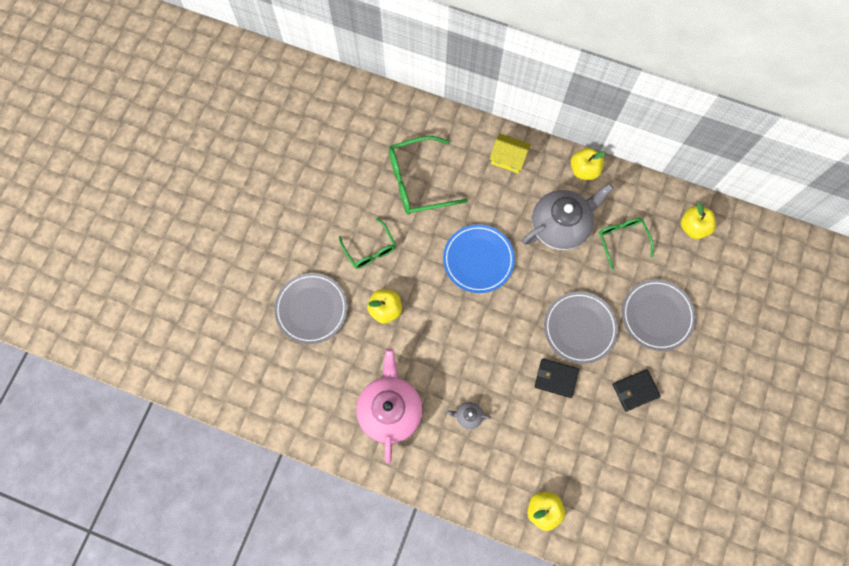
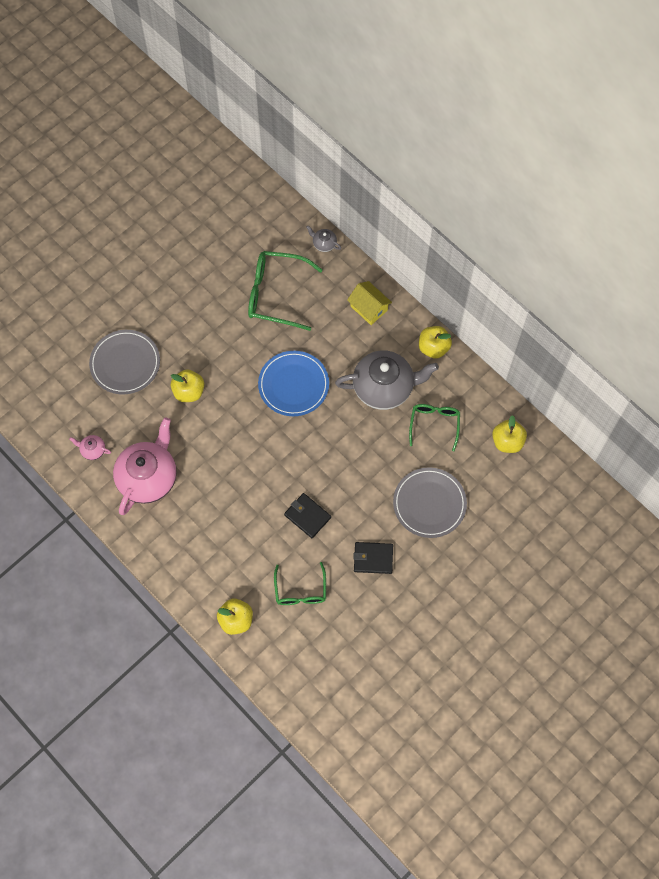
camera: 25 degrees right, 5 degrees down
(323, 407) = (92, 450): none -> pink teapot
(370, 249) = (202, 335): green glasses -> green glasses (300, 590)
(468, 416) = (213, 513): grey teapot -> grey teapot (324, 244)
(579, 328) = (352, 483): grey plate -> none

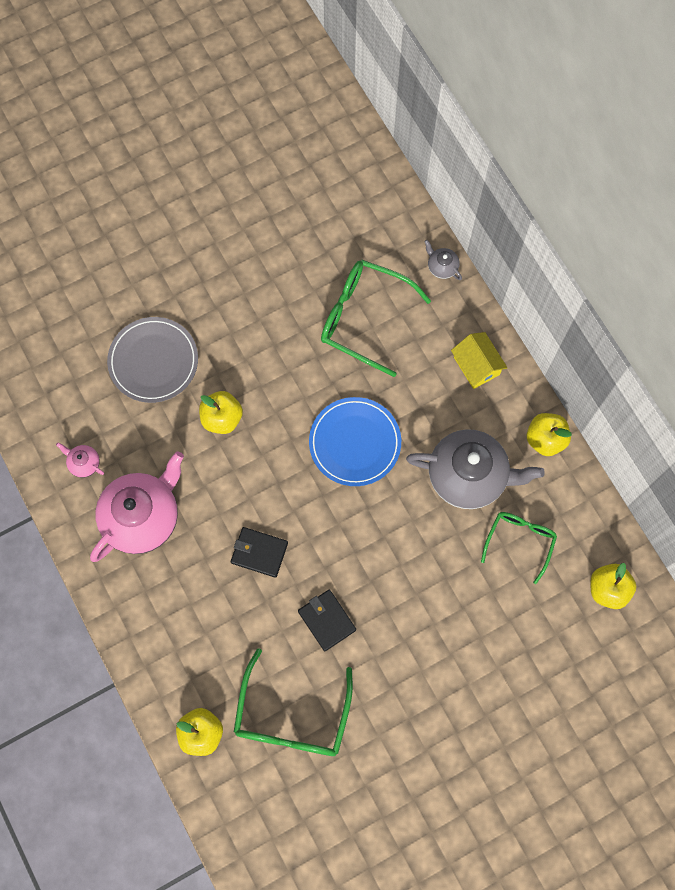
camera: 15 degrees right, 5 degrees up
(300, 590) = (292, 716): green glasses -> green glasses, size x1.62
(373, 558) = (395, 699): black wallet -> black wallet (259, 552)
(429, 504) = (486, 645): grey plate -> none

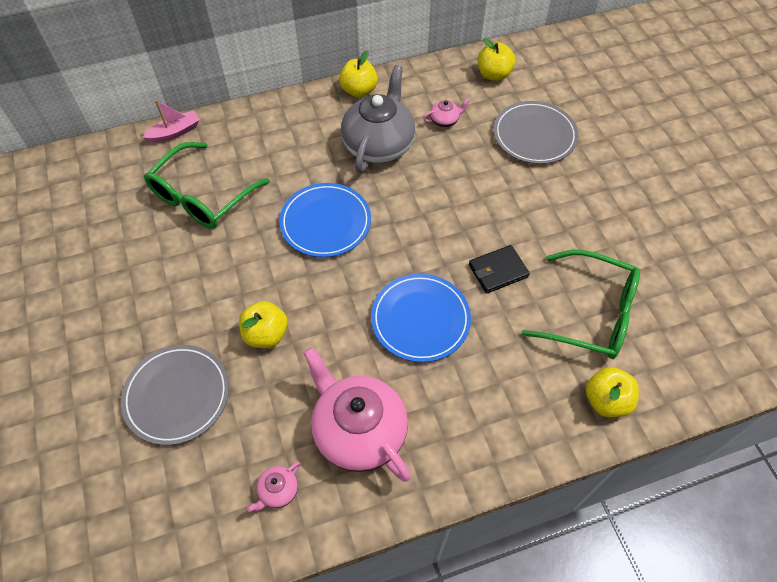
camera: 80 degrees left, 15 degrees down
(259, 552) = (420, 319): black wallet -> blue plate
(442, 267) = (175, 132): grey teapot -> pink boat
(476, 366) = (279, 123): yellow house -> none
(519, 645) = (534, 135): none -> grey plate
(520, 541) = (445, 120): green glasses -> pink teapot

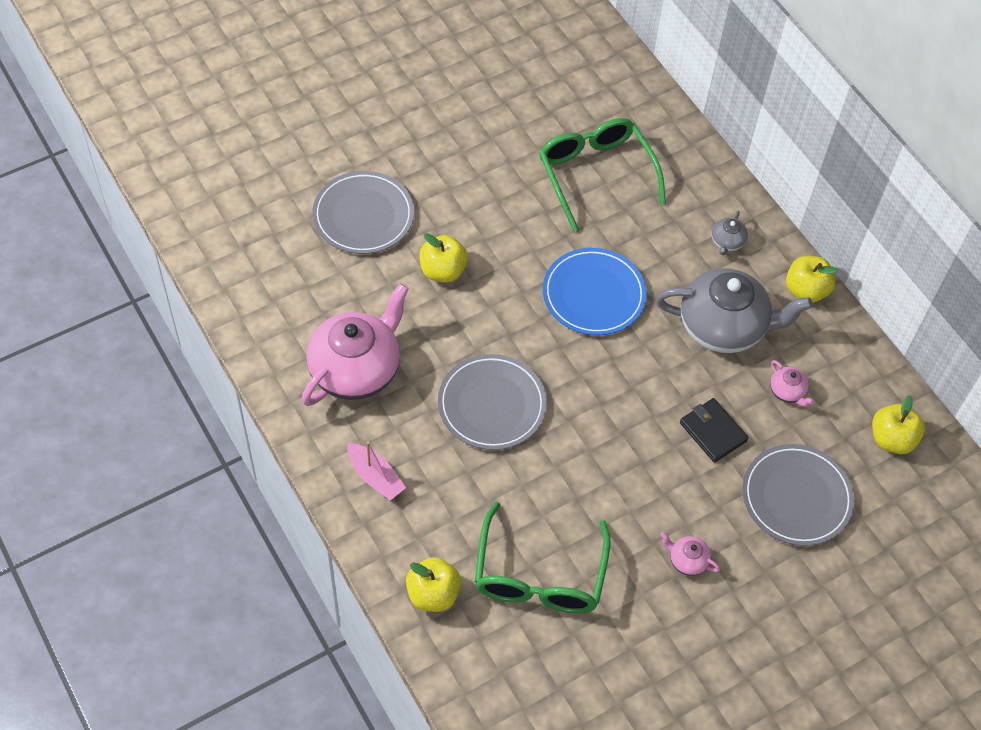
camera: 75 degrees right, 0 degrees up
(175, 132) = (677, 126): pink boat -> pink boat (375, 477)
(202, 196) = (596, 174): green glasses -> green glasses turned 45 degrees clockwise
(278, 491) = (287, 316): pink teapot -> pink teapot (687, 560)
(300, 126) = (727, 242): none -> grey teapot
(420, 319) = (492, 405): blue plate -> grey plate
(498, 271) = (573, 474): black wallet -> black wallet (713, 432)

